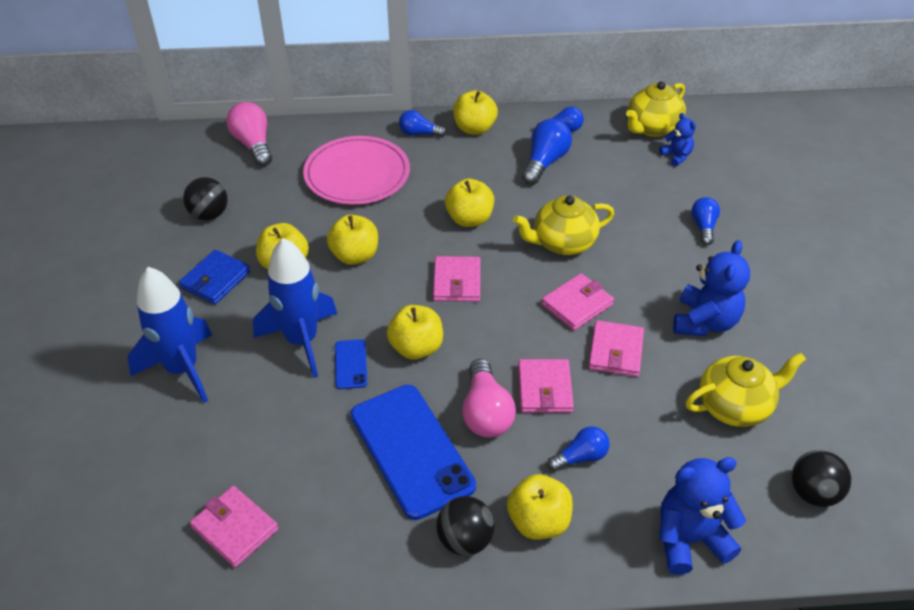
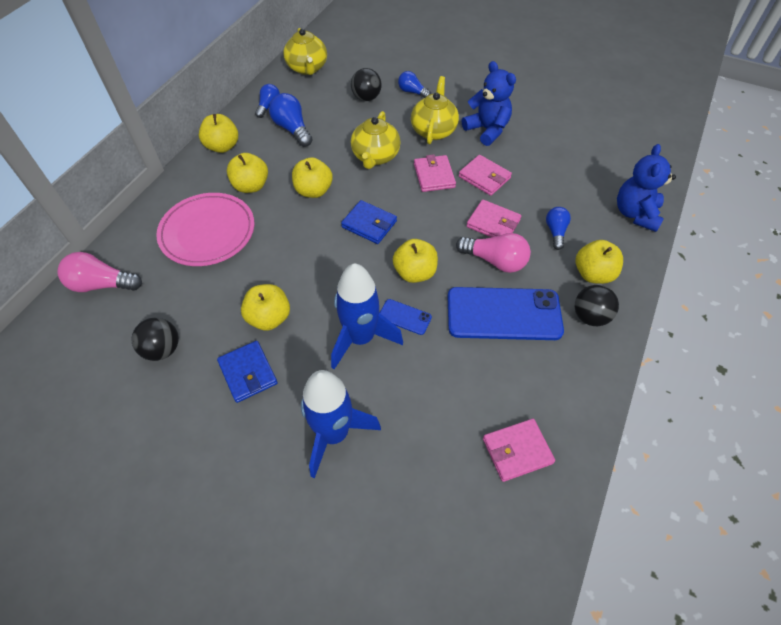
camera: 60 degrees left, 10 degrees up
(355, 256) = (296, 270): yellow apple -> yellow apple (251, 186)
(419, 133) = (197, 177): blue light bulb -> none
(457, 282) = (369, 224): pink wallet -> blue wallet
(676, 156) = (343, 72): blue teddy bear -> none
(735, 406) = (555, 150): yellow teapot -> yellow teapot (433, 130)
(813, 493) = (628, 152): black ball -> black ball (366, 98)

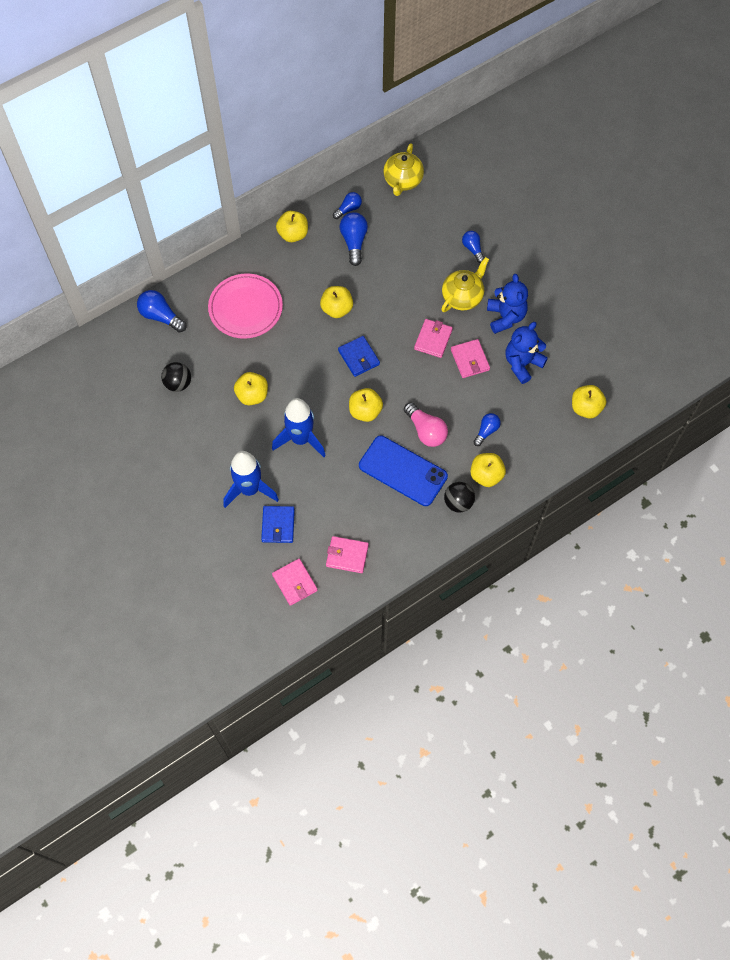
camera: 30 degrees right, 10 degrees up
(102, 284) = (161, 316): pink light bulb -> blue light bulb
(248, 373) = (220, 426): blue wallet -> blue wallet (278, 525)
(251, 186) = (295, 282): yellow apple -> yellow apple (586, 408)
(366, 98) = (431, 237): black ball -> none
(375, 157) = (401, 300): yellow teapot -> none
(404, 317) = (337, 439): blue phone -> none
(493, 223) = (447, 401): pink wallet -> pink wallet (295, 583)
(635, 214) = (558, 447): blue teddy bear -> blue teddy bear (522, 364)

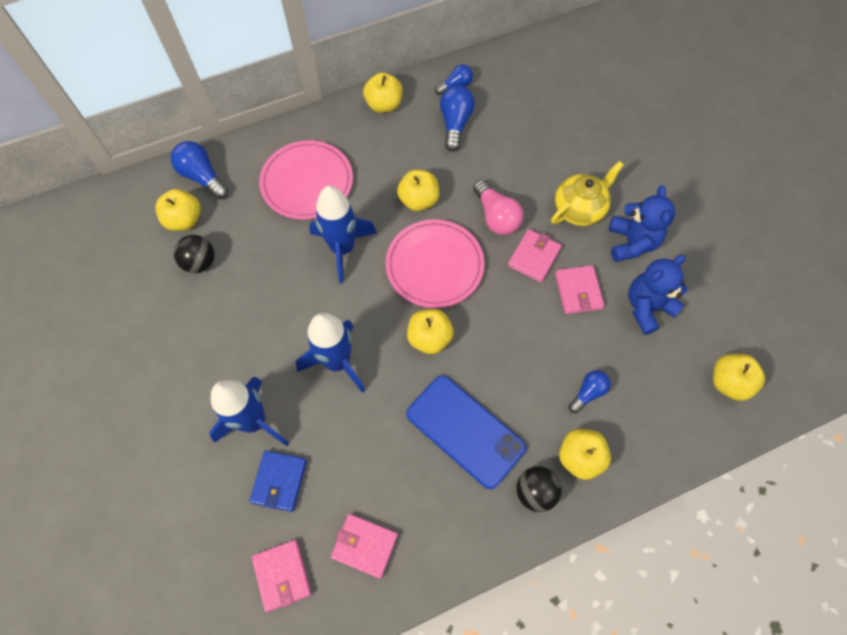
camera: 10 degrees right, 0 degrees up
(252, 395) = (288, 293): yellow apple -> yellow apple (184, 220)
(286, 356) = (343, 249): none -> blue rocket
(359, 357) = (434, 265): blue wallet -> pink plate
(402, 181) = (526, 63): yellow teapot -> none
(426, 431) = (505, 378): pink light bulb -> pink light bulb (496, 216)
(472, 249) = (600, 153): blue light bulb -> none

